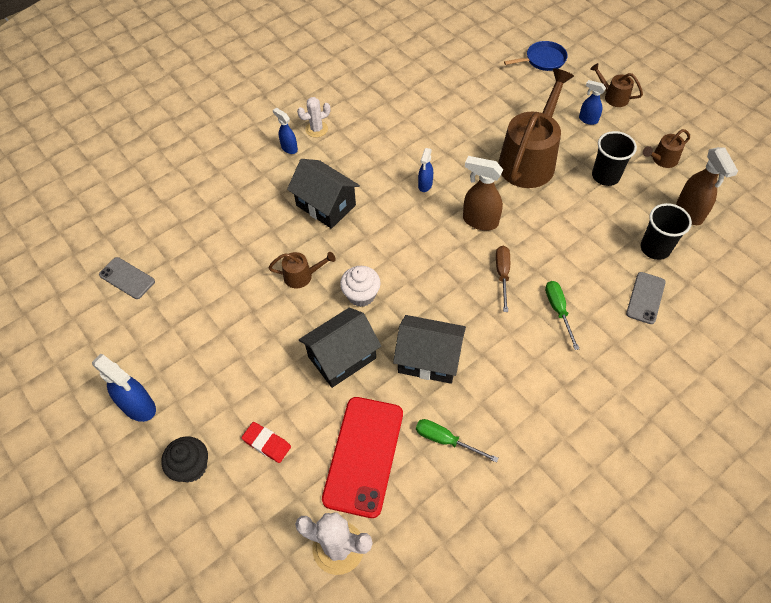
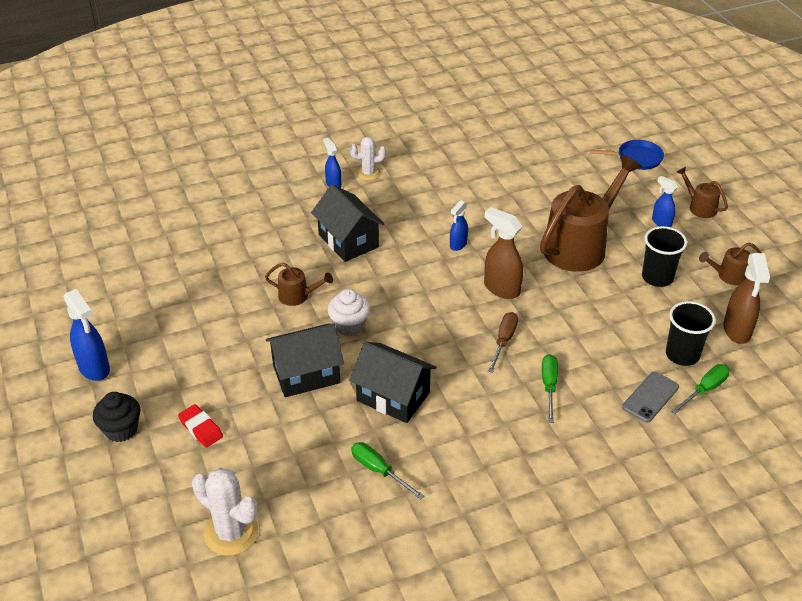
camera: 15 degrees right, 15 degrees down
(127, 278) = (129, 260): grey phone -> none
(363, 455) = (290, 462): red phone -> none
(686, 278) = (705, 390): none -> green screwdriver

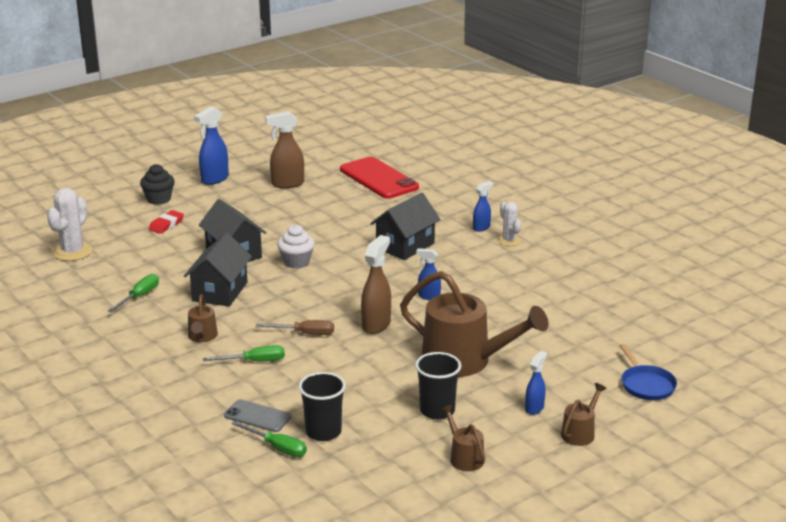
camera: 75 degrees right, 15 degrees down
(180, 231) = (378, 179): none -> red phone
(298, 296) = (323, 236): brown watering can -> brown watering can (202, 337)
(737, 331) = (374, 465): brown spray bottle -> brown spray bottle (287, 184)

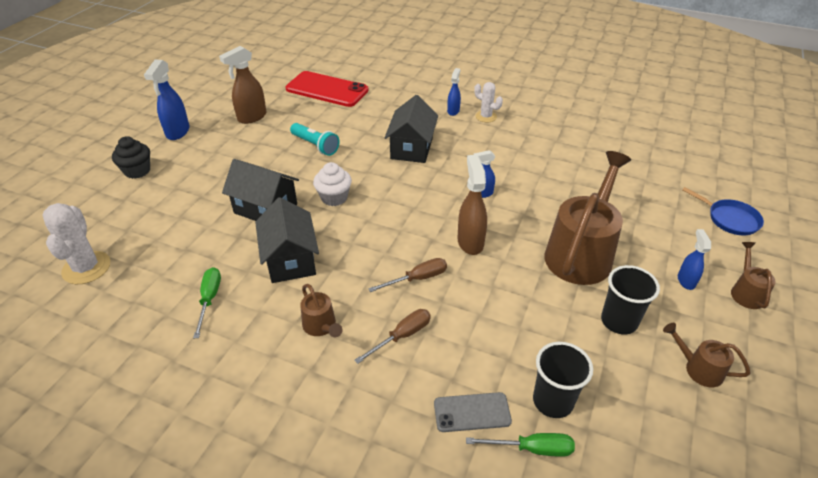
camera: 30 degrees left, 15 degrees up
(166, 225) = (169, 198): red eraser -> none
(255, 361) = (402, 336): green screwdriver -> brown screwdriver
(321, 220) = (315, 145): none -> turquoise flashlight
(465, 361) = (581, 252): brown watering can -> brown watering can turned 60 degrees counterclockwise

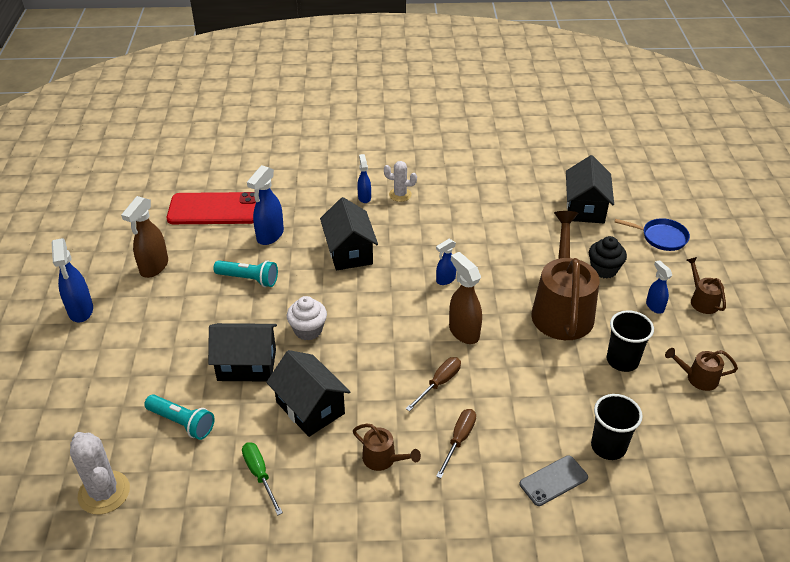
camera: 25 degrees left, 0 degrees up
(137, 171) = (70, 370): black cupcake -> black cupcake (604, 269)
(183, 236) = (182, 422): none -> turquoise flashlight
(355, 119) = (270, 236): none -> blue spray bottle
(532, 449) = (613, 490): green screwdriver -> none
(660, 172) = (585, 208): none -> black house

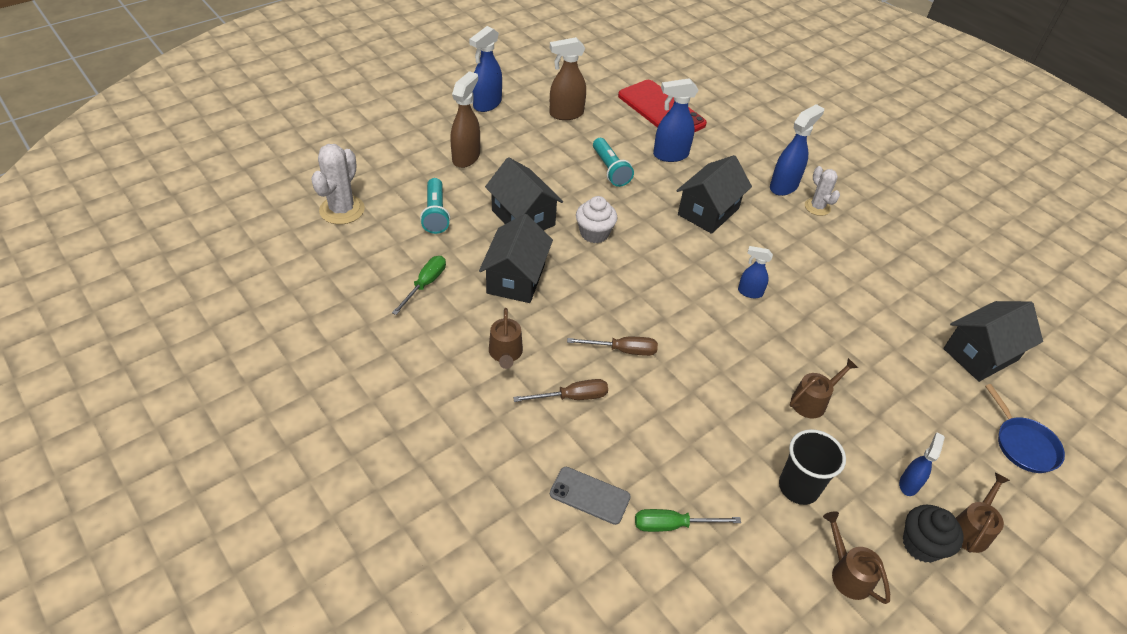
camera: 50 degrees right, 5 degrees up
(364, 197) = (784, 186): blue spray bottle -> blue spray bottle, size x1.68
(463, 332) = (700, 337): brown spray bottle -> brown spray bottle (466, 157)
(561, 309) = (813, 401): brown watering can -> brown watering can, size x0.45
(604, 269) = (909, 412): black cupcake -> black cupcake (921, 545)
(608, 446) = (672, 525): black cup -> green screwdriver

